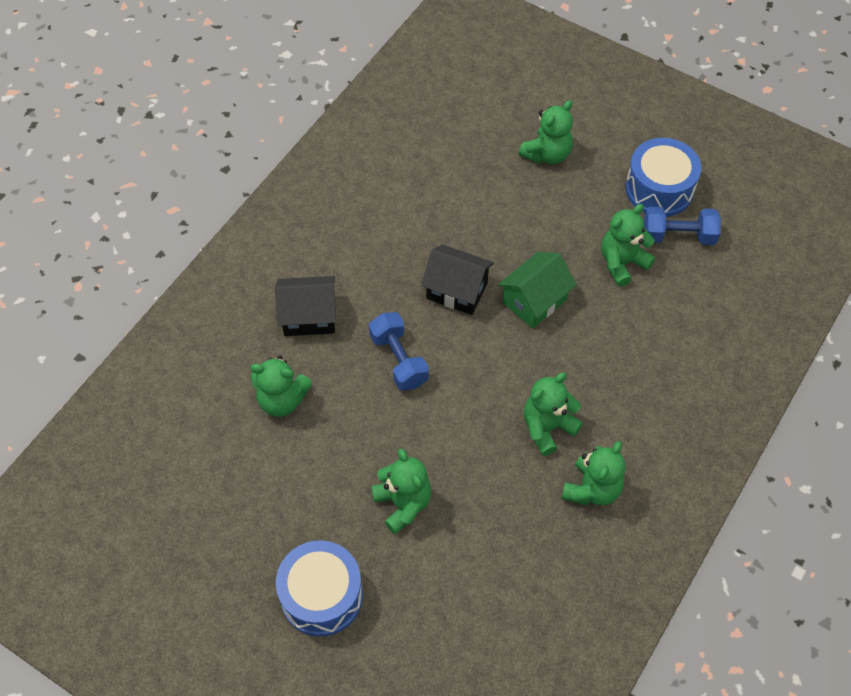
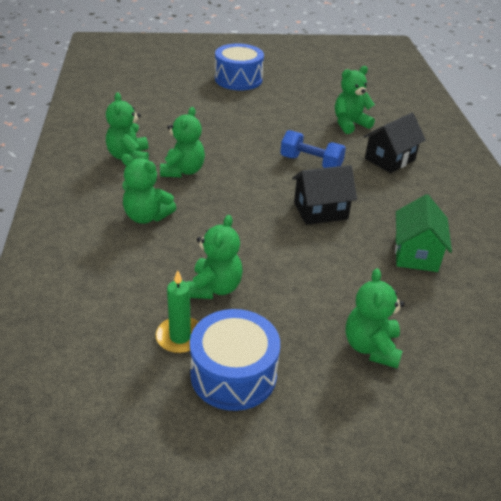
camera: 140 degrees right, 20 degrees down
(403, 504) = (235, 115): green teddy bear -> green teddy bear (147, 216)
(534, 301) = (259, 230): green house -> green house (416, 253)
(678, 236) = (180, 337): blue dumbbell -> green candle

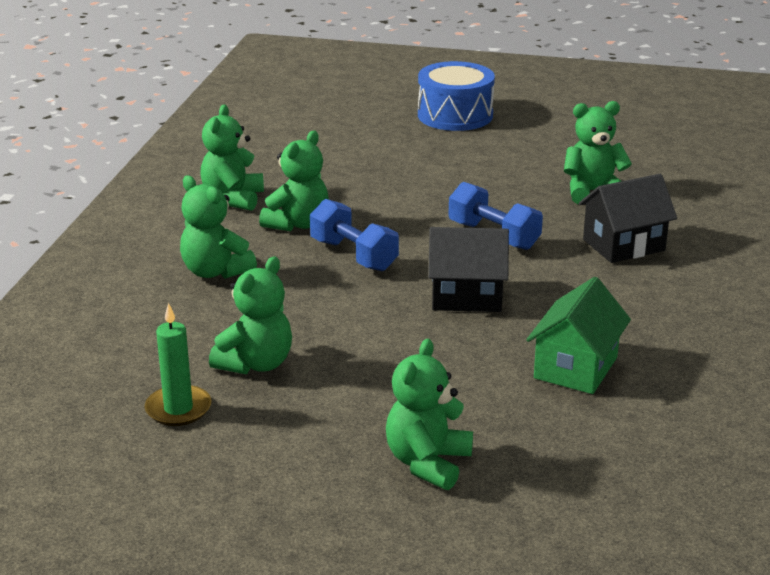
camera: 20 degrees right, 10 degrees down
(232, 190) = (353, 255): none -> blue dumbbell
(233, 374) = (222, 458): blue drum -> none

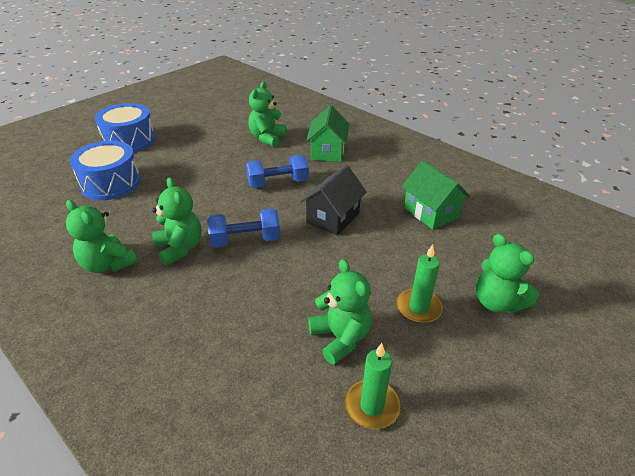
camera: 60 degrees left, 10 degrees up
(215, 271) = (199, 312): green teddy bear -> none
(355, 404) = (418, 308): none -> green candle
(359, 143) = (111, 183): none -> blue drum
(623, 245) = (327, 152): black house -> green house

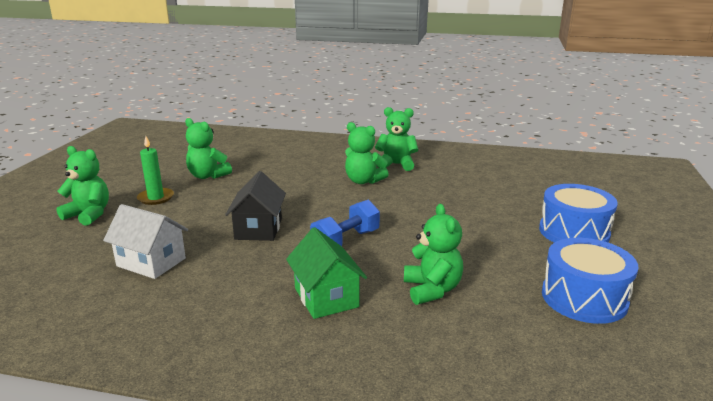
camera: 150 degrees right, 15 degrees down
(111, 183) = (496, 196): blue drum -> blue drum (584, 298)
(245, 240) = (320, 196): blue dumbbell -> none
(372, 406) = (177, 163): green candle -> none
(431, 212) = (151, 262): green house -> white house

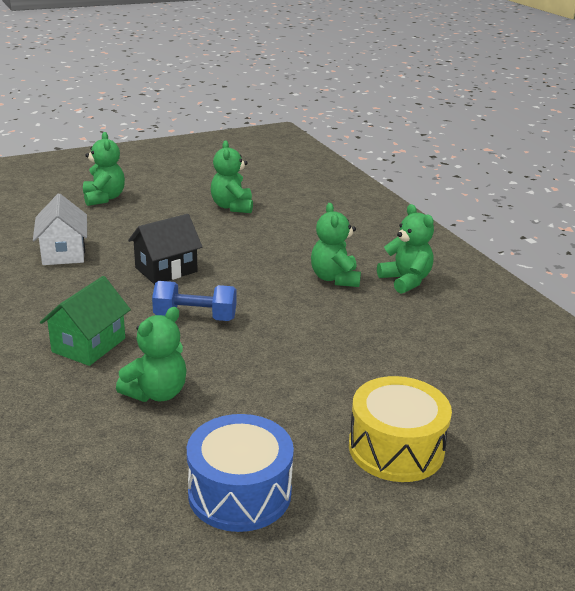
camera: 50 degrees right, 5 degrees up
(156, 198) = (163, 207): green candle -> none
(574, 232) = (396, 448): blue drum -> yellow drum

